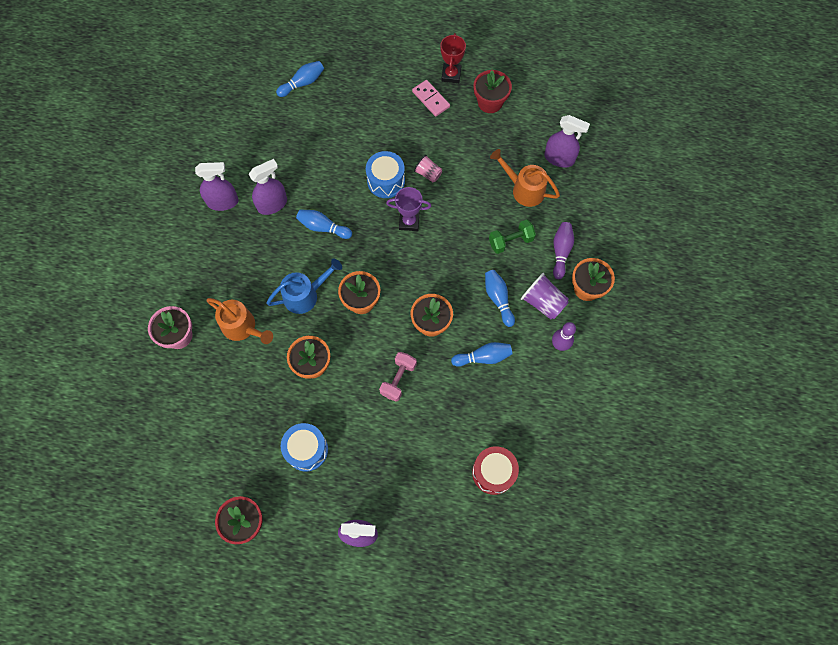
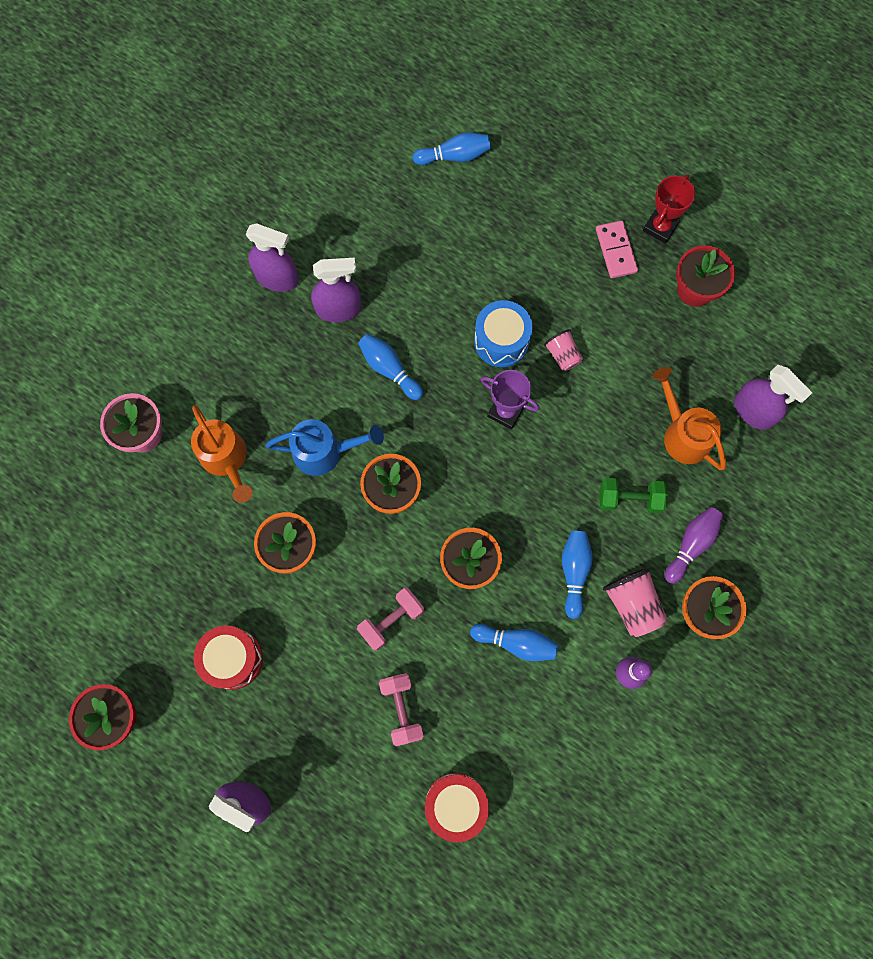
camera: 25 degrees right, 5 degrees up
(306, 450) = (233, 659): blue drum -> red drum
(431, 430) = (401, 709): none -> pink dumbbell
(543, 302) = (632, 604): purple cup -> pink cup

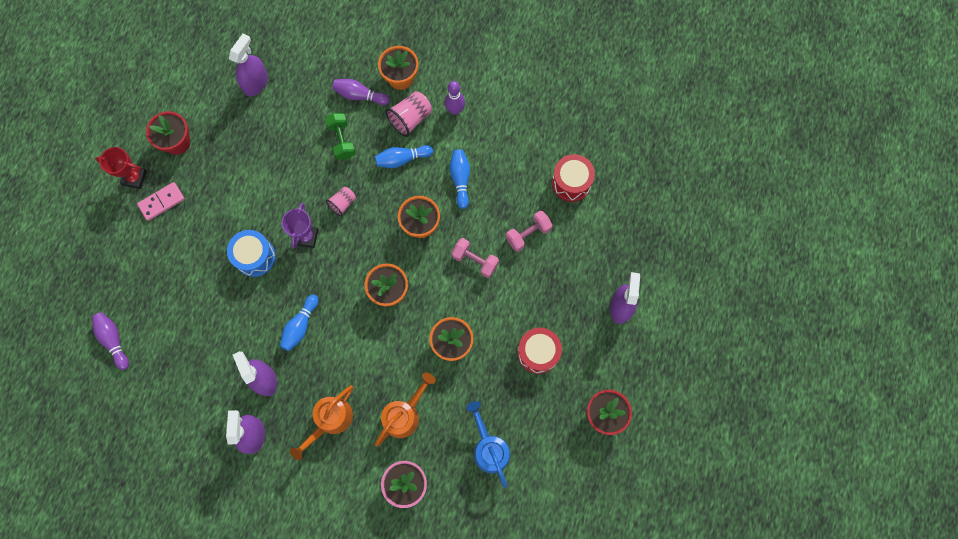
camera: 110 degrees left, 0 degrees up
(325, 452) = (375, 347): blue watering can -> blue watering can (489, 447)
(454, 156) = (114, 340): blue bowling pin -> purple bowling pin
(562, 355) = (253, 213): pink cup -> pink cup (343, 203)
(682, 433) = (285, 121): orange watering can -> orange watering can (330, 421)

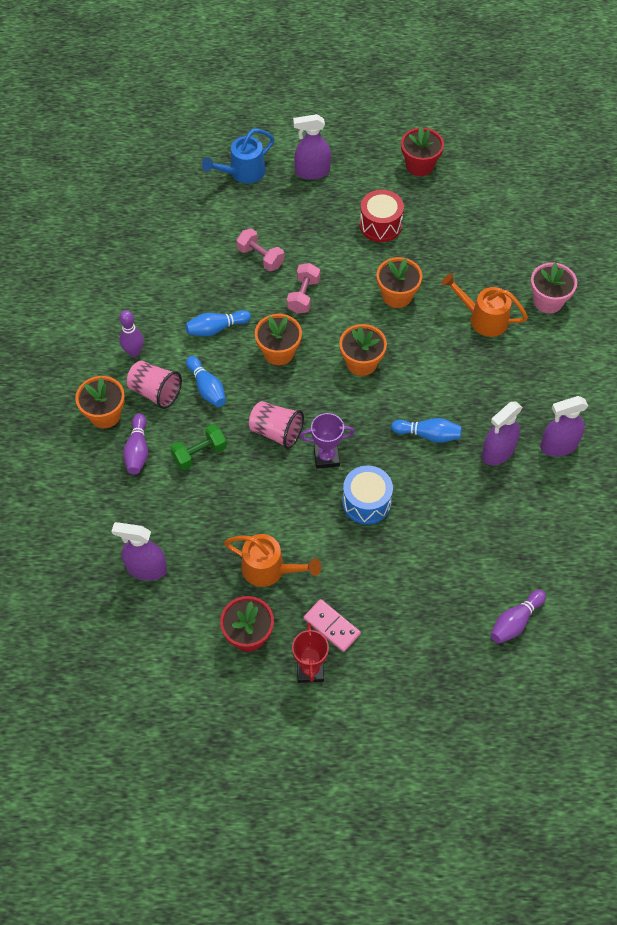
camera: 105 degrees left, 15 degrees down
(330, 421) = (516, 380): orange watering can -> orange watering can (270, 569)
(343, 203) = (276, 432): pink cup -> pink cup, size x1.58
(489, 447) = (486, 244): blue watering can -> blue watering can (242, 173)
(571, 182) = (193, 233): red drum -> none

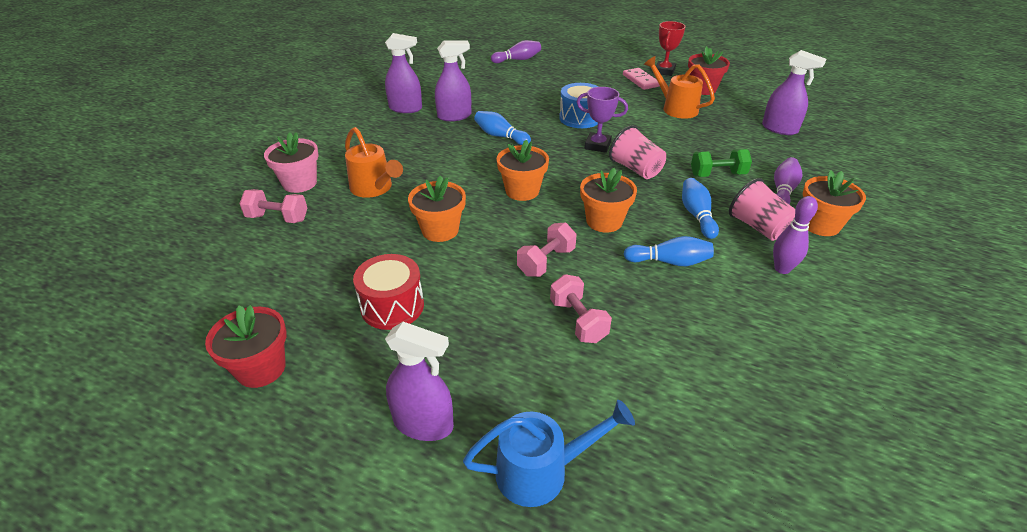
camera: 155 degrees left, 20 degrees down
(525, 261) = (278, 218): none -> pink dumbbell

